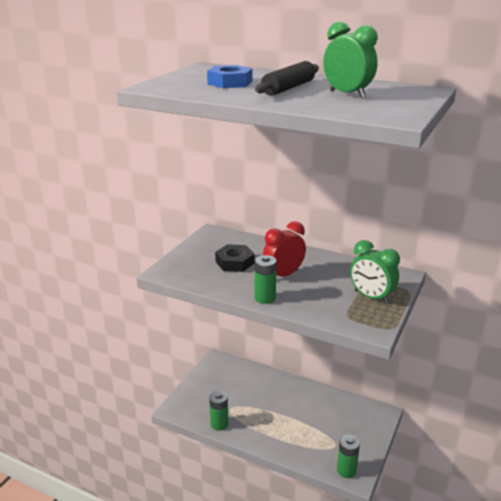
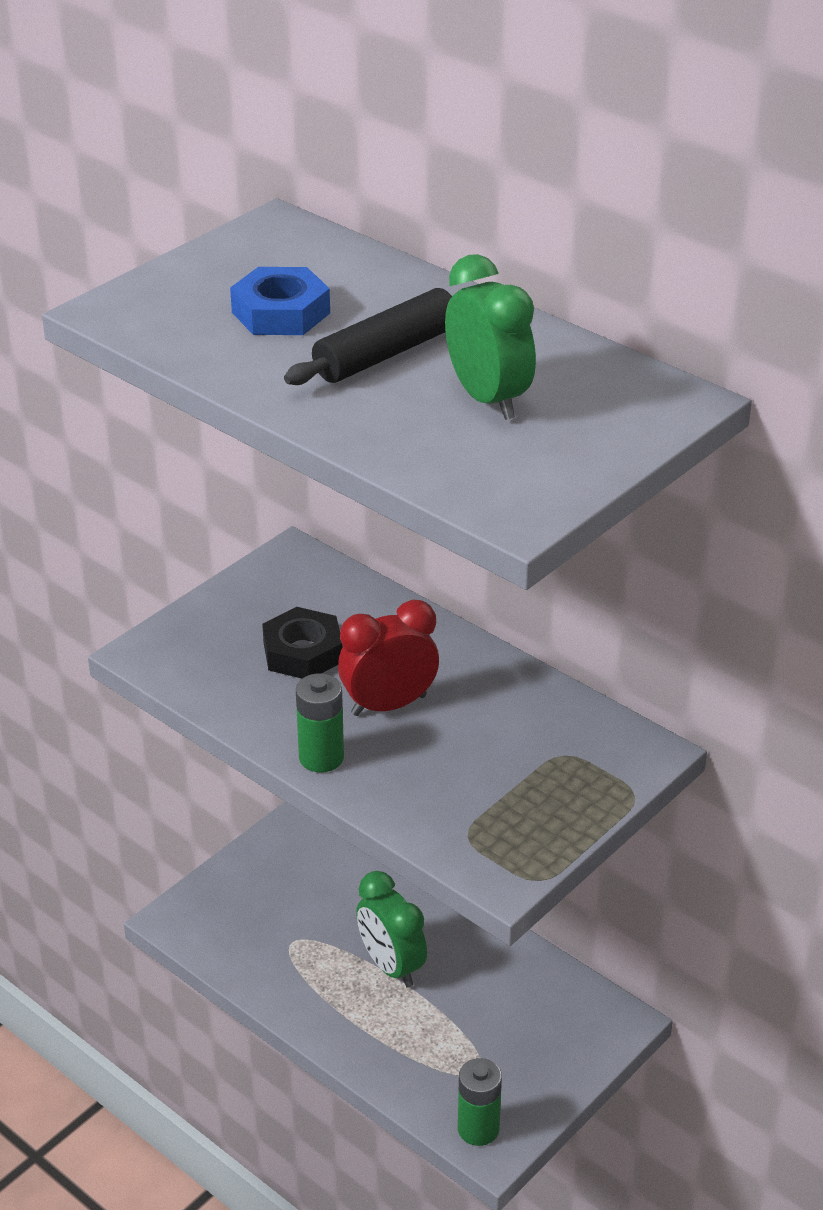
camera: 15 degrees right, 10 degrees up
(219, 424) = (255, 972): green battery -> none
(371, 297) = (543, 796): green clock -> green clock (391, 966)

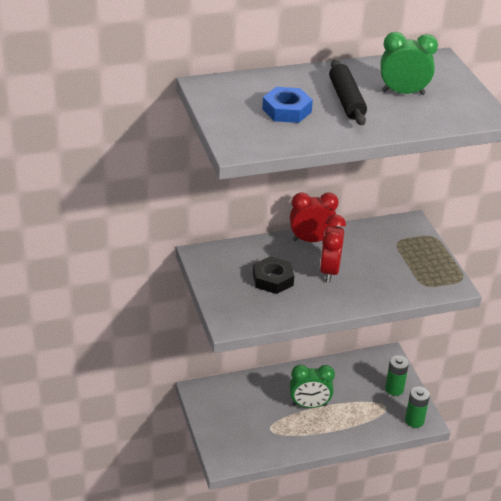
camera: 60 degrees left, 0 degrees up
(321, 757) = (347, 302): green battery -> green battery (394, 389)
(456, 652) = (311, 240): none -> red clock

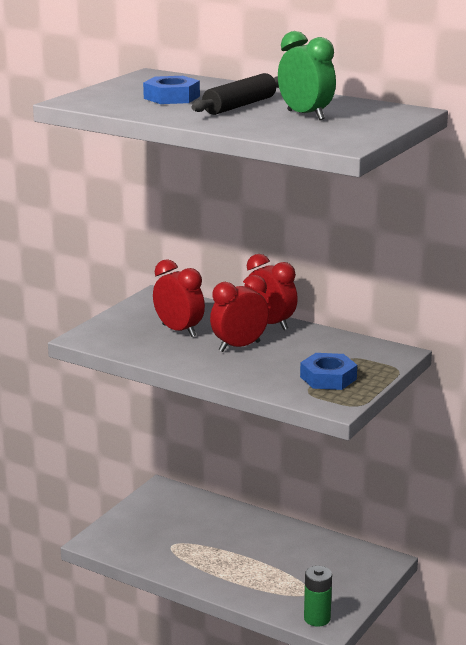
camera: 50 degrees right, 15 degrees down
(273, 279) = (179, 331): black nut -> red clock
(309, 405) = (237, 550): green clock -> none
(394, 389) = (342, 586): green battery -> none
(415, 266) = (328, 378): none -> blue nut

